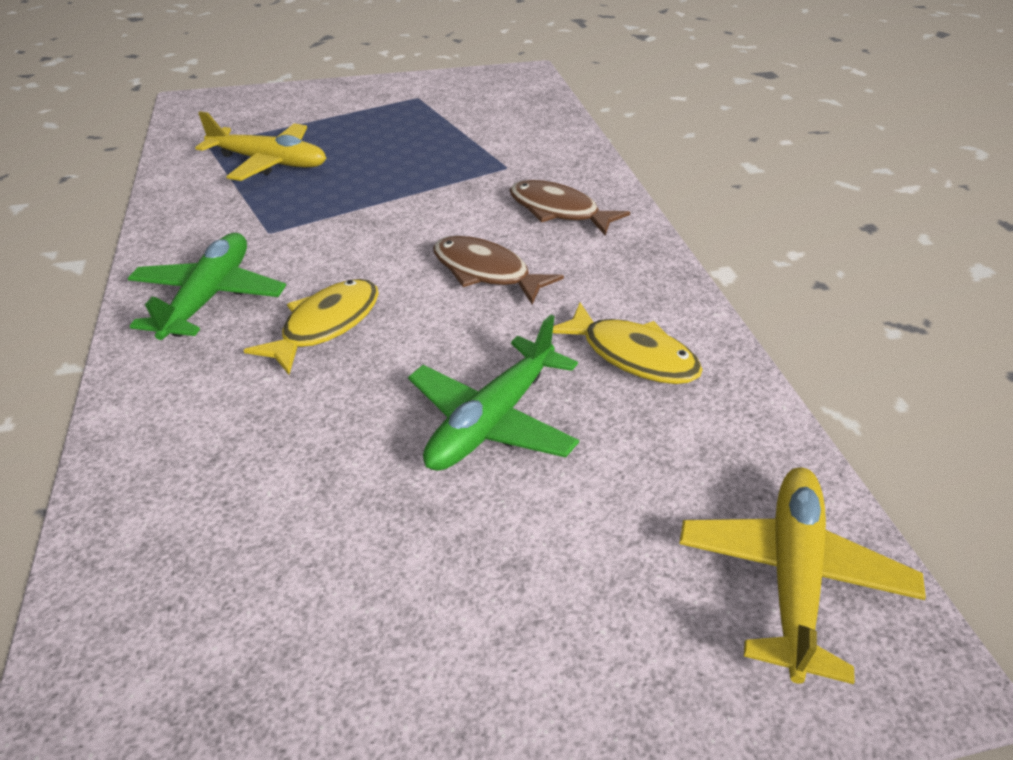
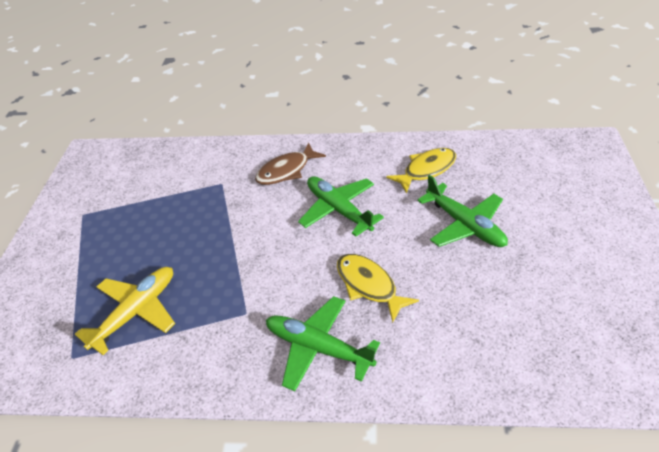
camera: 70 degrees left, 5 degrees up
(486, 272) = (338, 209): brown fish -> green plane
(792, 576) = (559, 158): yellow plane -> none

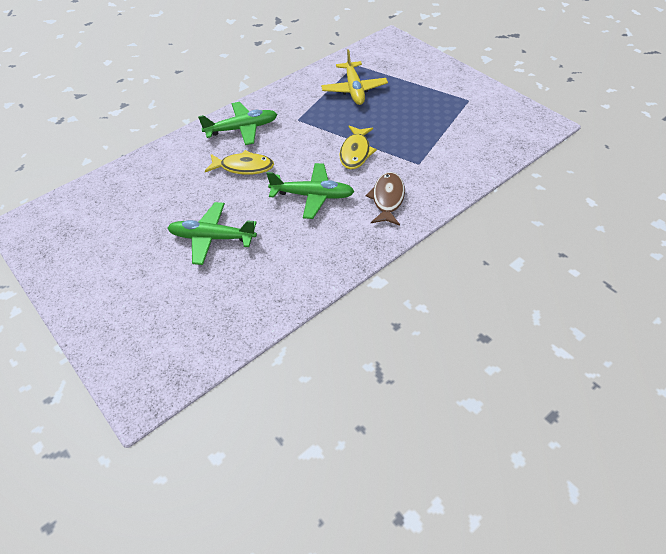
camera: 135 degrees right, 5 degrees up
(426, 170) = (279, 266): yellow fish -> yellow fish (356, 152)

